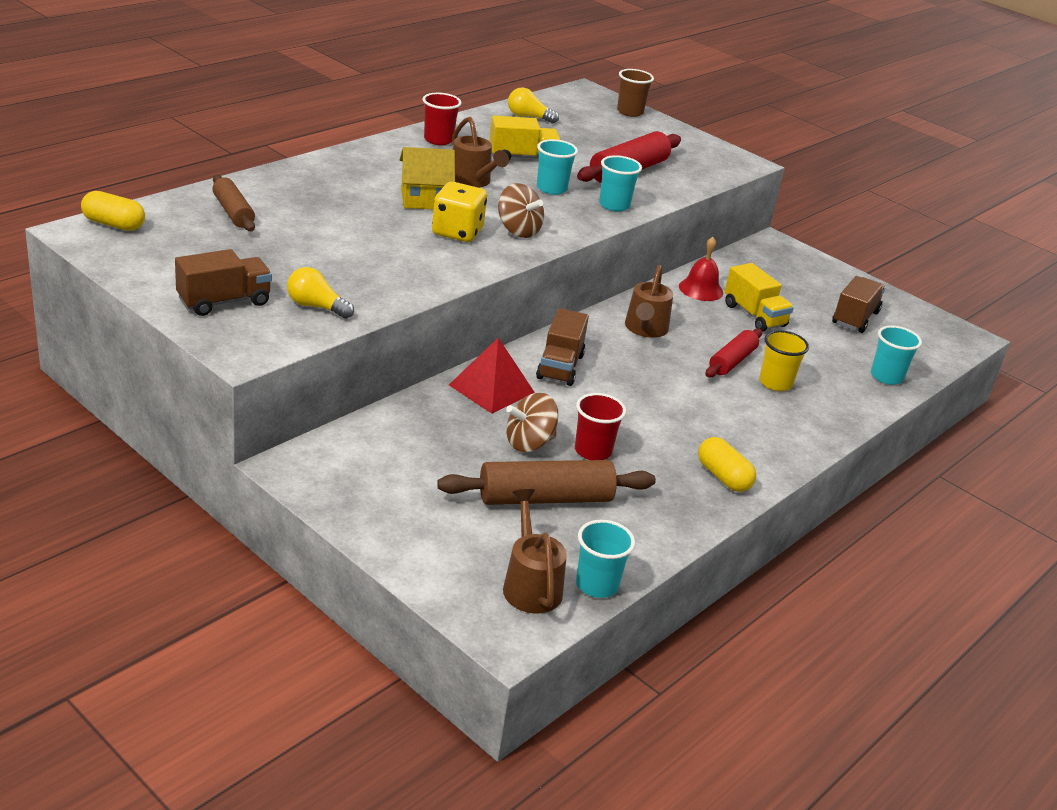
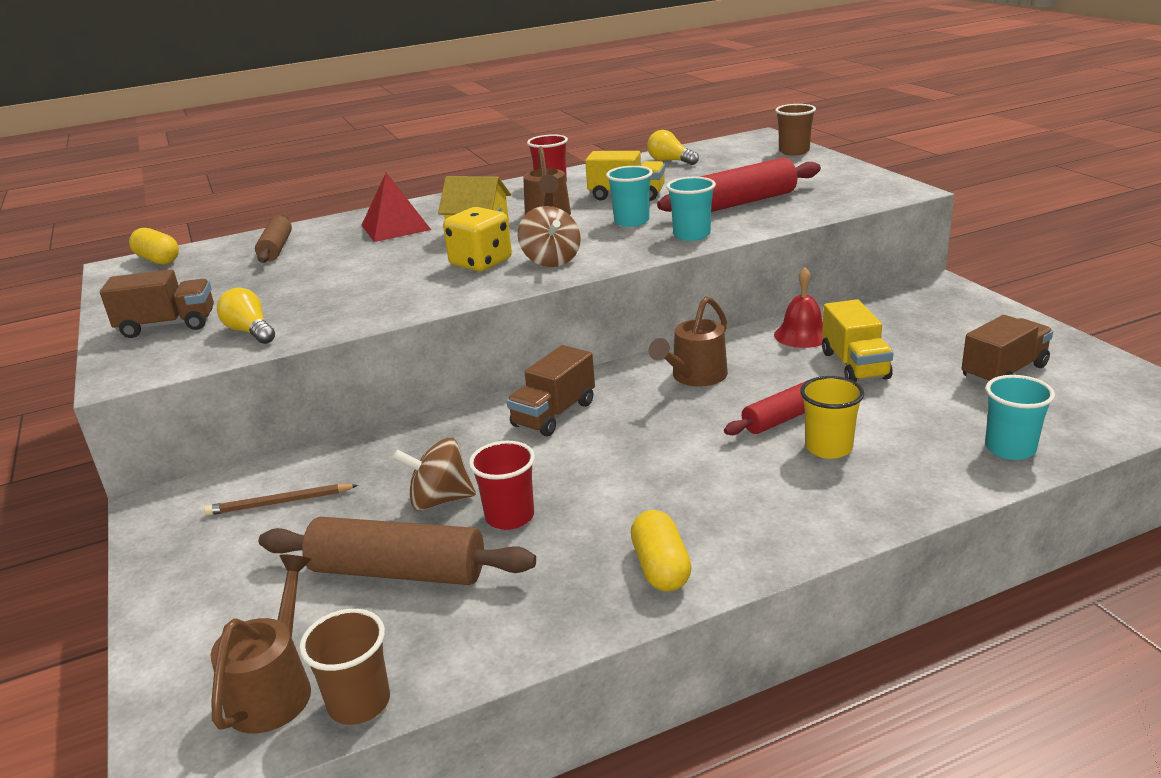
camera: 30 degrees right, 5 degrees down
(399, 456) = (279, 503): none -> brown pencil
(491, 388) = (452, 434): red pyramid -> red pyramid (395, 227)
(597, 585) = (359, 703): turquoise cup -> brown cup

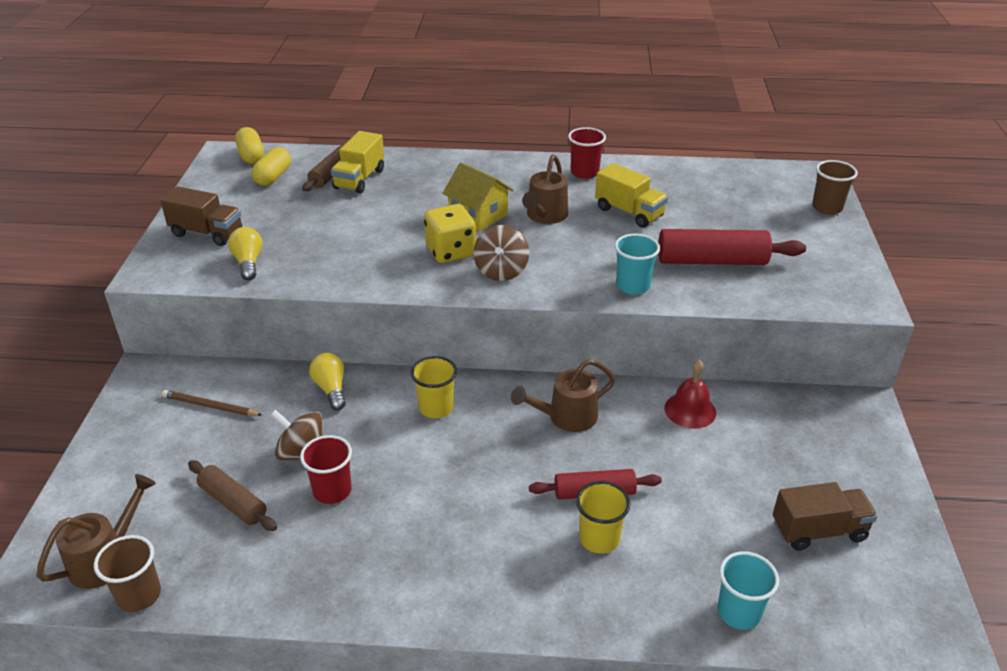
camera: 25 degrees right, 10 degrees up
(395, 227) = (428, 182): red pyramid -> none
(398, 571) = (233, 503): brown rolling pin -> brown rolling pin, size x0.63
(554, 414) = (436, 408): brown truck -> yellow cup
(631, 221) = (602, 248): turquoise cup -> none
(661, 568) = (387, 587): yellow capsule -> yellow capsule (273, 177)
(670, 161) = (706, 179): yellow light bulb -> yellow light bulb (331, 389)
(854, 365) = (700, 463): yellow truck -> yellow truck (359, 179)

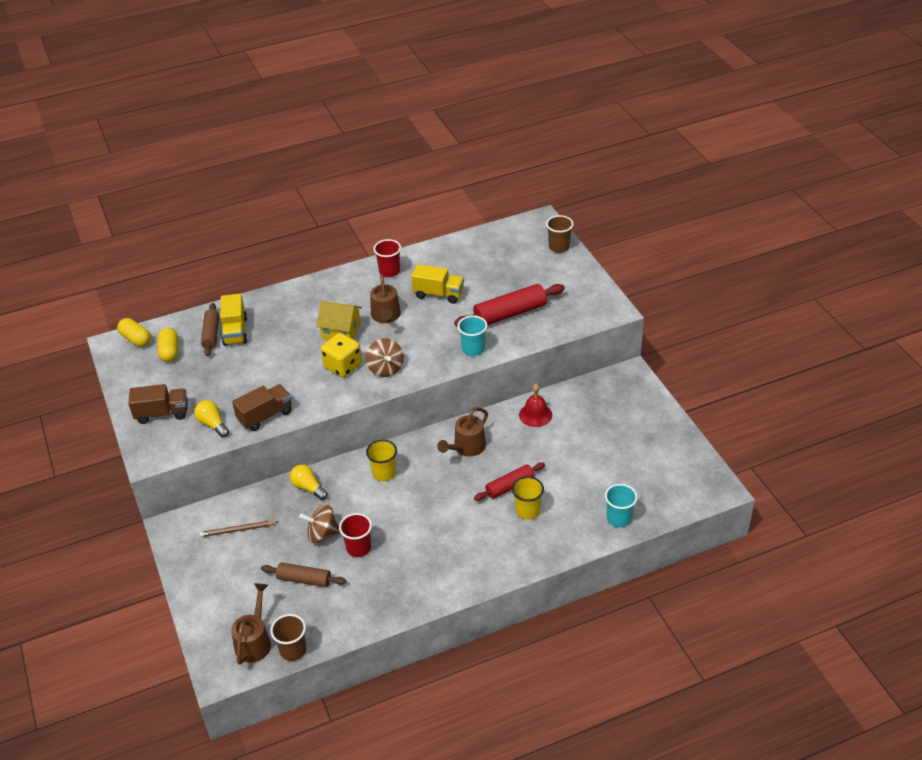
camera: 25 degrees left, 5 degrees up
(818, 530) = (638, 458): brown truck -> brown truck (265, 416)

